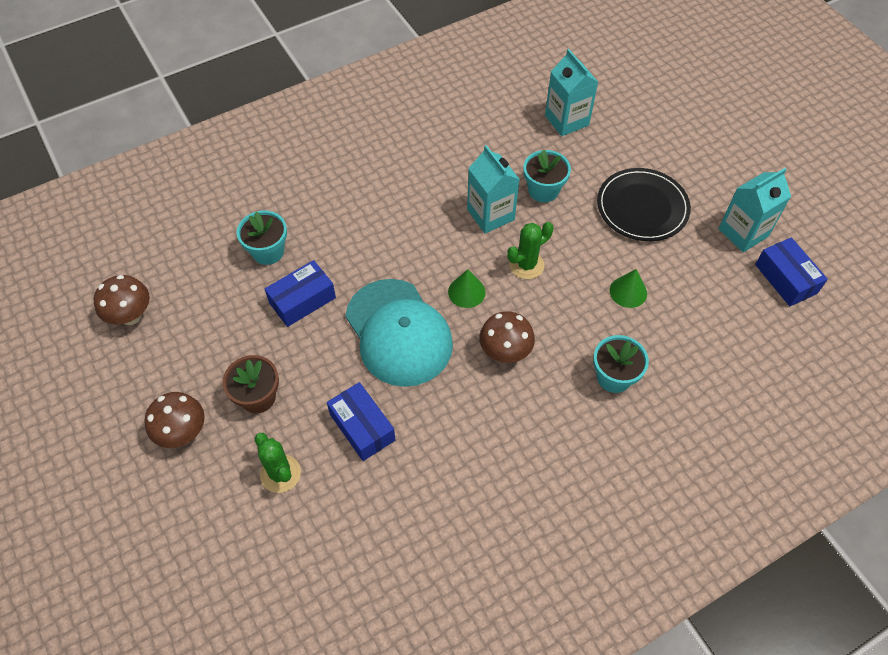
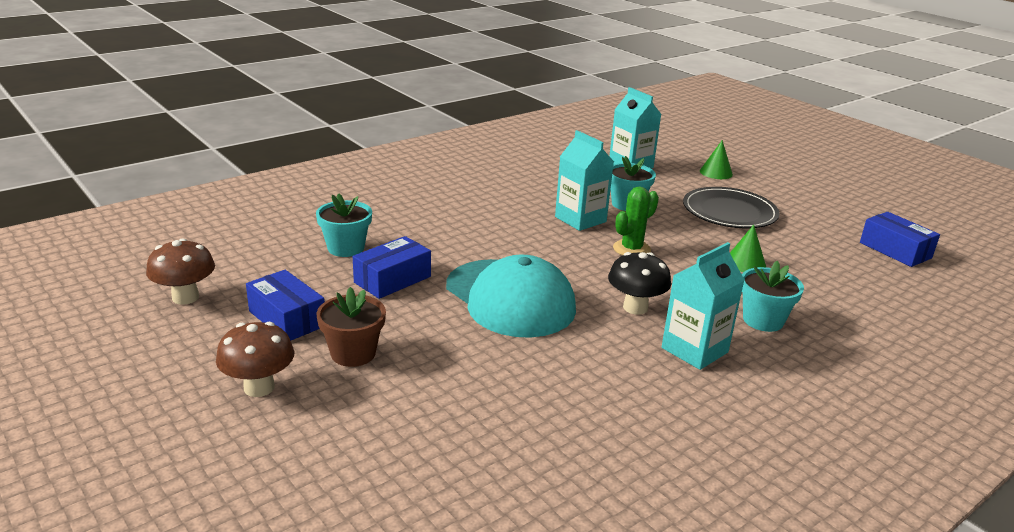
camera: 10 degrees left, 30 degrees down
(280, 474) = (395, 416): green cactus -> none
(362, 427) = (489, 371): blue box -> blue box (287, 318)
(466, 292) = (575, 268): green cone -> green cone (716, 172)
(505, 352) = (635, 307): brown mushroom -> black mushroom
(743, 232) = (835, 224): turquoise carton -> turquoise carton (694, 350)

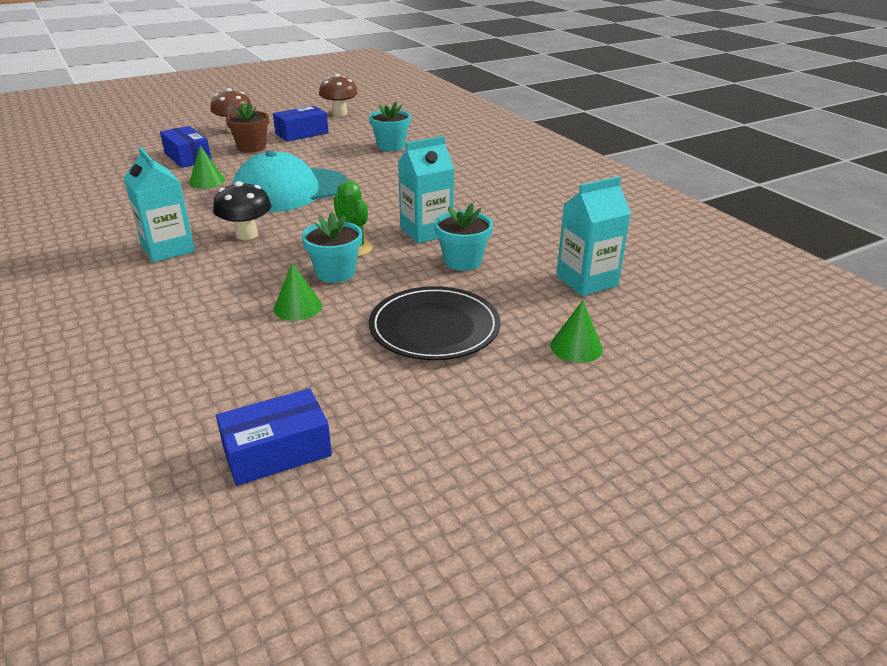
camera: 100 degrees right, 5 degrees up
(392, 279) = (337, 158): blue box -> blue box (188, 157)
(497, 366) = (207, 181): none -> green cone
(763, 320) = (184, 290): turquoise flower pot -> turquoise flower pot (335, 272)

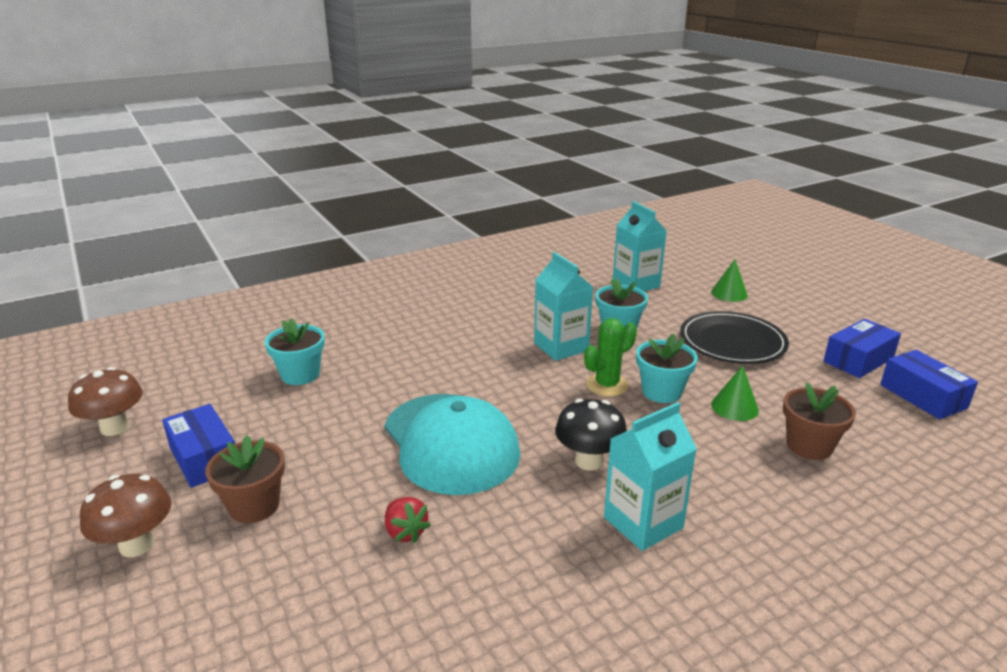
camera: 90 degrees left, 5 degrees down
(188, 157) = (278, 582): blue box -> blue box (858, 360)
(207, 181) = (405, 532): green cone -> red strawberry
(218, 337) = (809, 446): none -> brown flower pot

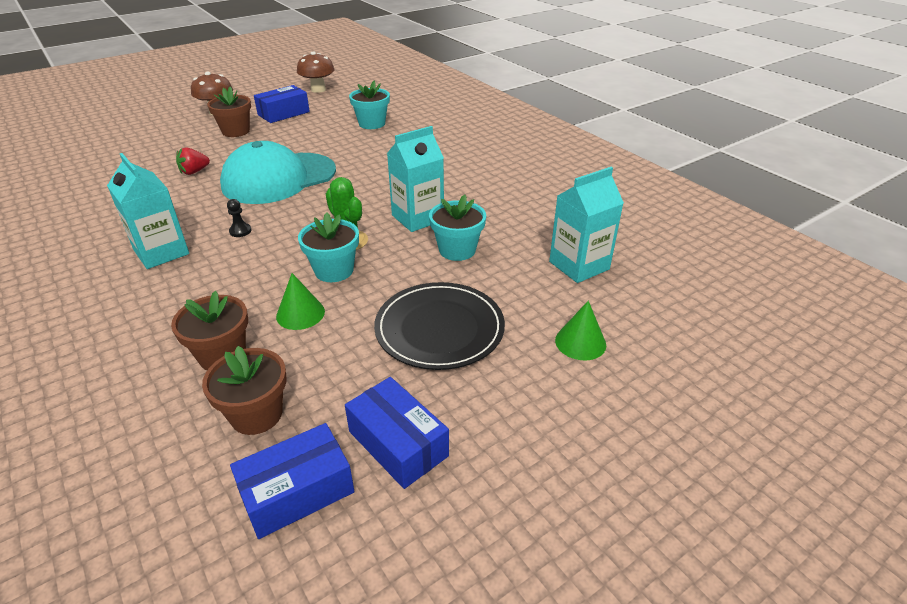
camera: 85 degrees right, 10 degrees up
(589, 461) = (240, 231): black mushroom -> black pawn
(867, 420) = (256, 414): none -> brown flower pot

